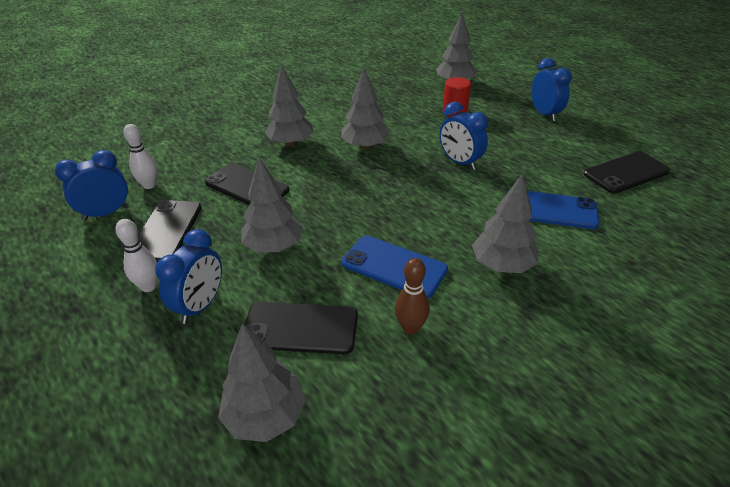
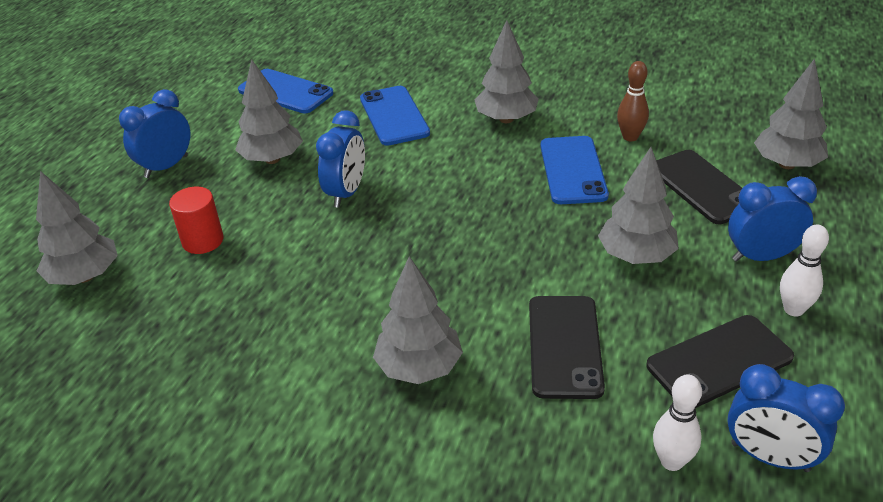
camera: 120 degrees left, 0 degrees up
(365, 147) = (368, 284): grey tree -> grey tree (272, 159)
(626, 173) = (285, 92): black phone -> blue phone

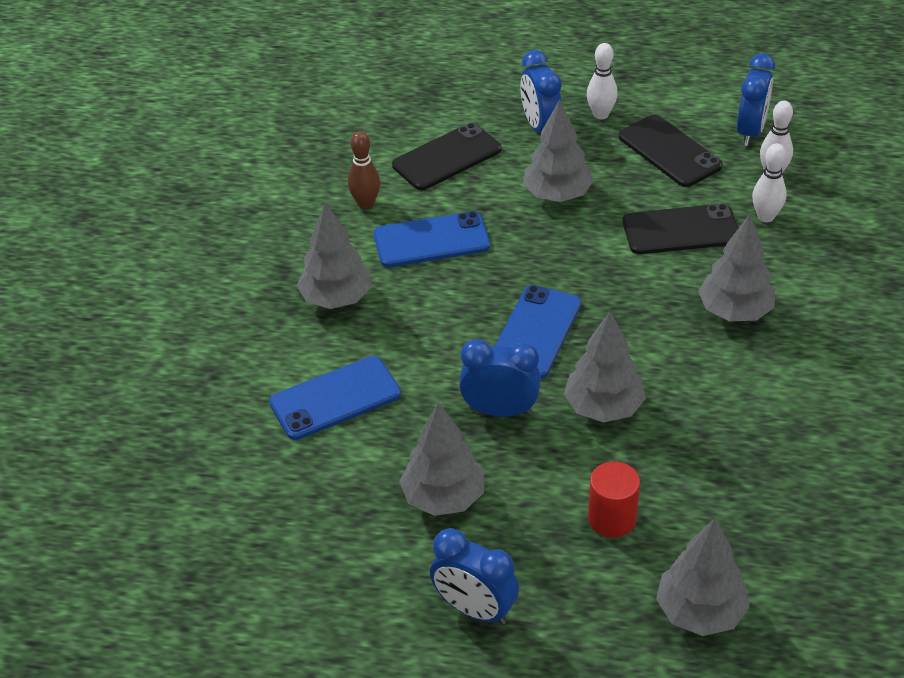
camera: 100 degrees left, 5 degrees up
(285, 92) = (278, 527): blue phone -> blue phone (535, 332)
(580, 432) = (765, 217): none -> white bowling pin
(786, 164) = (403, 108): grey tree -> grey tree (603, 407)

